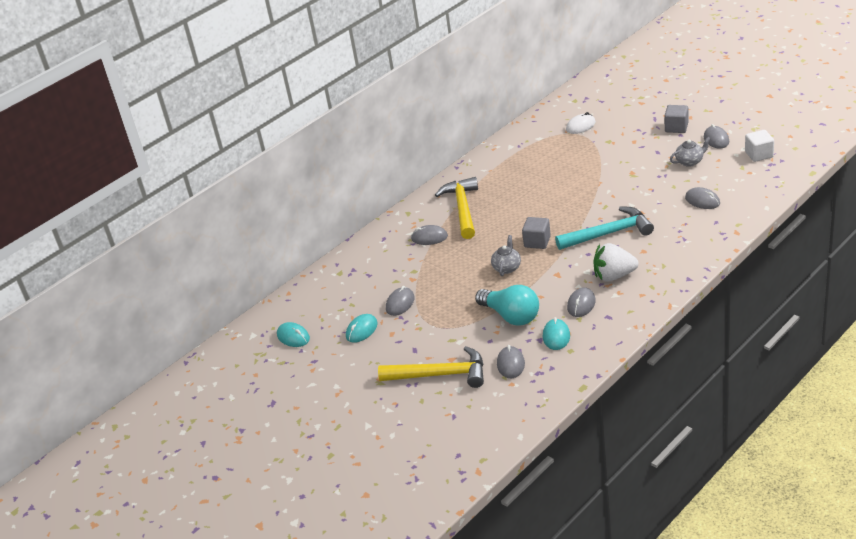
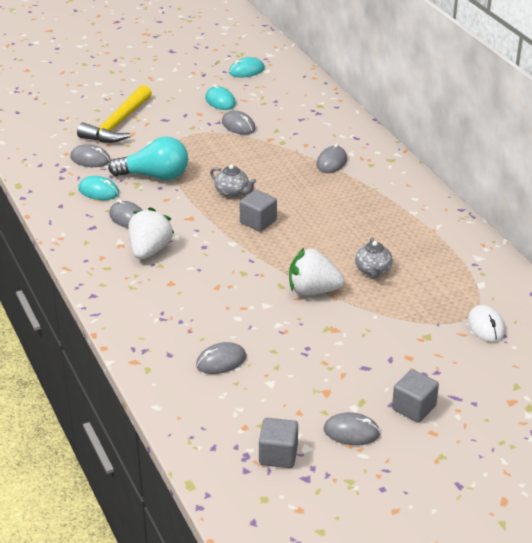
camera: 105 degrees right, 0 degrees up
(462, 208) = (368, 193): yellow hammer -> none
(511, 316) = (155, 176): turquoise light bulb -> turquoise light bulb turned 150 degrees counterclockwise
(599, 192) = (313, 290): none -> white strawberry
(609, 233) = (226, 271): turquoise hammer -> none
(690, 162) = (316, 385): grey teapot -> grey teapot (373, 271)
(759, 154) = (278, 455): white cube -> grey cube

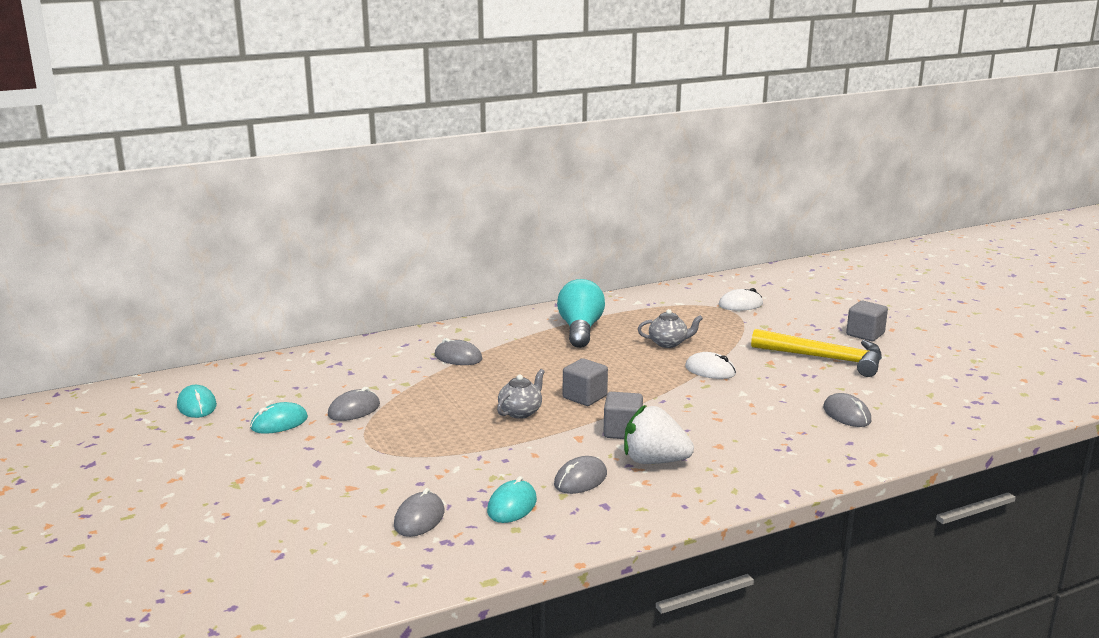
camera: 90 degrees left, 15 degrees down
(117, 124) = (317, 500): yellow hammer -> yellow hammer (825, 358)
(155, 176) = (475, 464): turquoise light bulb -> turquoise light bulb (580, 330)
(278, 455) = (964, 387): grey cube -> grey cube (622, 431)
(313, 290) = (710, 370): white strawberry -> white mouse
(351, 432) = (912, 358): grey mouse -> none

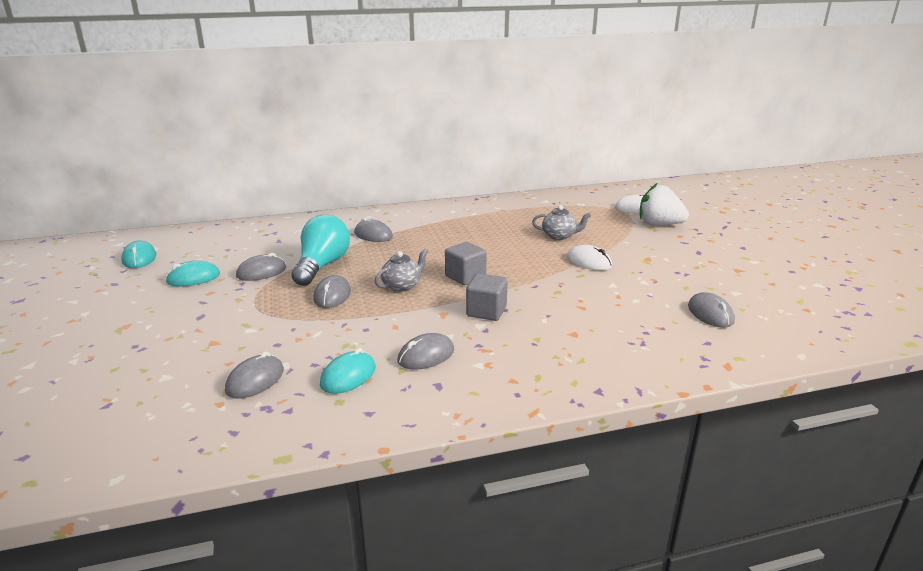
camera: 10 degrees right, 5 degrees up
(449, 428) = (332, 295): none -> grey mouse
(580, 330) = (487, 220): turquoise light bulb -> turquoise light bulb (322, 266)
(654, 461) = (505, 344): white strawberry -> white strawberry (659, 224)
(825, 358) = (701, 259): yellow hammer -> none
(865, 334) = (744, 240): grey cube -> none

